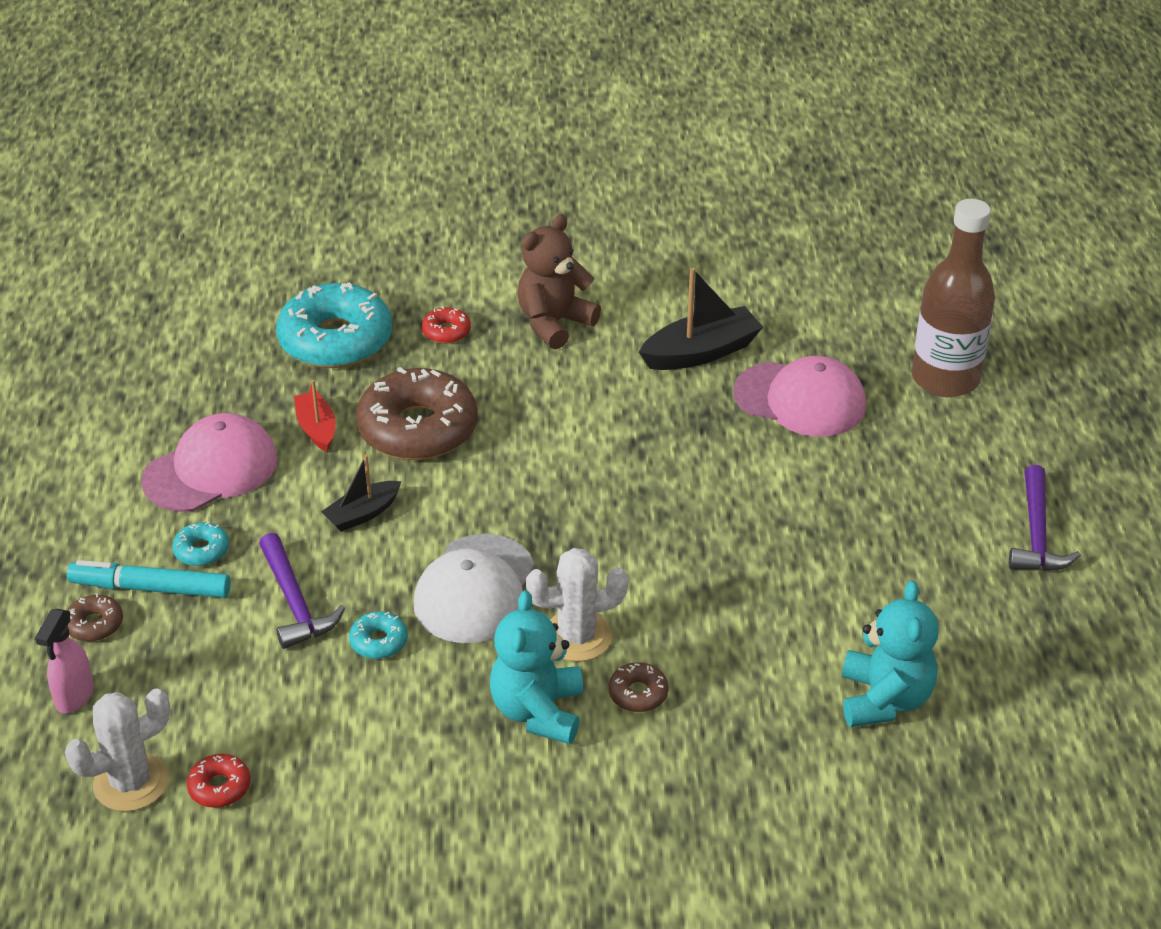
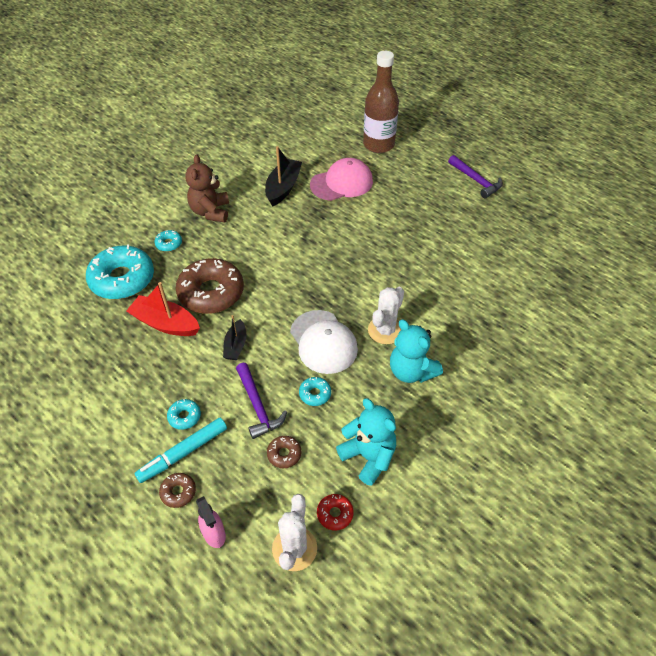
camera: 45 degrees left, 10 degrees up
(211, 469) = (139, 377): pink cap -> none
(295, 602) = (258, 406): purple hammer -> purple hammer turned 45 degrees clockwise
(316, 428) = (165, 323): red boat -> red boat, size x1.63
(446, 332) = (169, 244): red donut -> turquoise donut
(638, 693) = (435, 335): brown donut -> brown donut (284, 454)
(884, 699) = (510, 272): turquoise teddy bear -> turquoise teddy bear (368, 456)

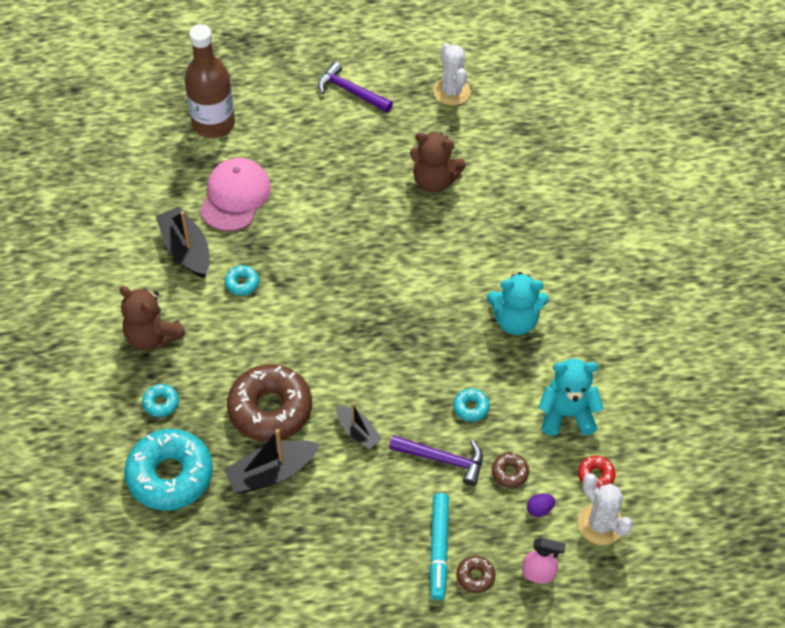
camera: 50 degrees left, 5 degrees up
(165, 323) = (272, 473): red boat -> black boat
(184, 417) = (400, 524): turquoise donut -> turquoise donut (242, 283)
(271, 495) = (539, 509): none -> purple egg
(323, 342) = (421, 360): white cap -> none
(385, 330) = (455, 305): white cactus -> white cactus (451, 91)
(465, 257) = (434, 181): none -> brown teddy bear
(476, 180) = (351, 91): purple hammer -> purple hammer turned 150 degrees counterclockwise

